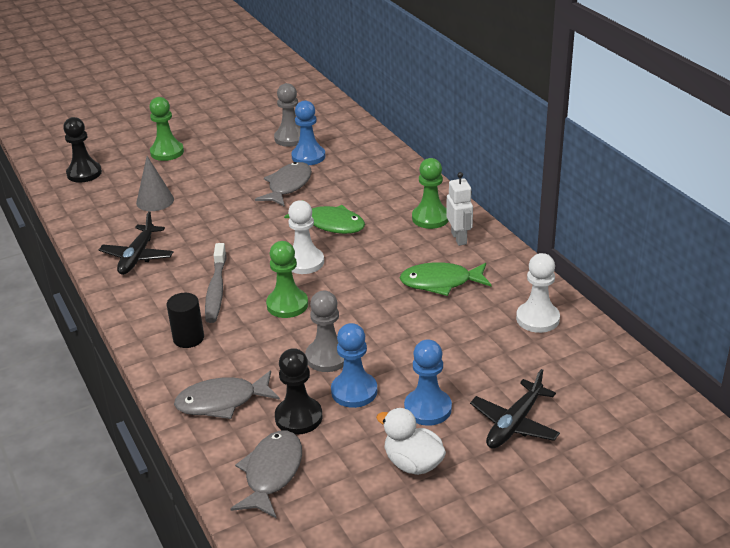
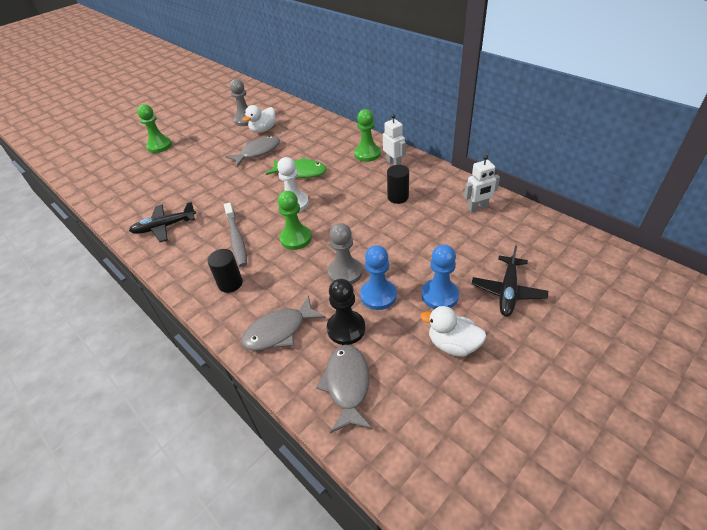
camera: 15 degrees left, 10 degrees up
(84, 173) = (101, 173): black pawn -> none
(137, 256) = (165, 226): black plane -> black plane turned 75 degrees clockwise
(155, 201) = (163, 182): grey cone -> none
(288, 186) = (258, 152): grey fish -> grey fish turned 45 degrees clockwise
(308, 157) = (263, 130): blue pawn -> white duck
(440, 282) = (398, 197): green fish -> black cylinder
(537, 319) = (477, 208): white pawn -> white robot

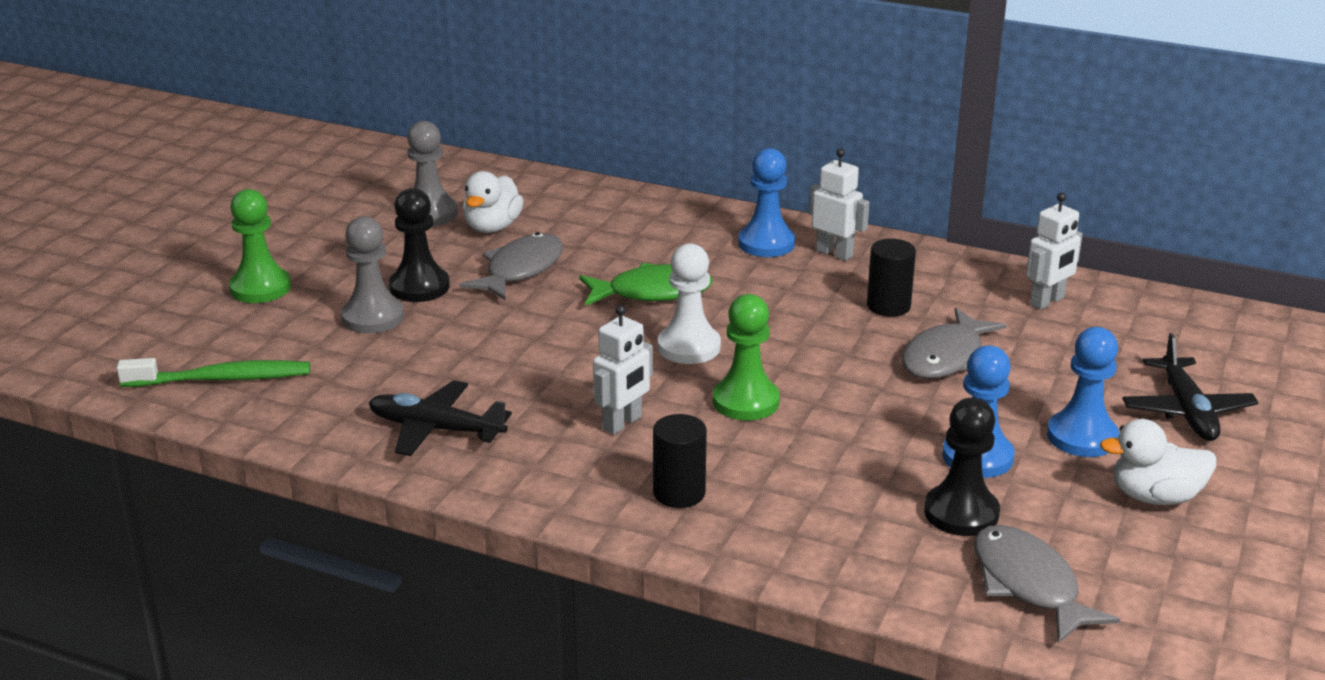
camera: 25 degrees left, 15 degrees down
(113, 186) = (222, 379): none -> green toothbrush
(165, 226) = (436, 429): black plane -> black plane turned 60 degrees clockwise
(214, 154) = (419, 287): none -> black pawn
(236, 239) = (622, 423): grey toothbrush -> white robot
(279, 331) = (843, 541): grey fish -> grey fish (946, 357)
(345, 272) = (889, 436): grey pawn -> grey pawn (373, 317)
(367, 154) = (766, 243): green pawn -> blue pawn

